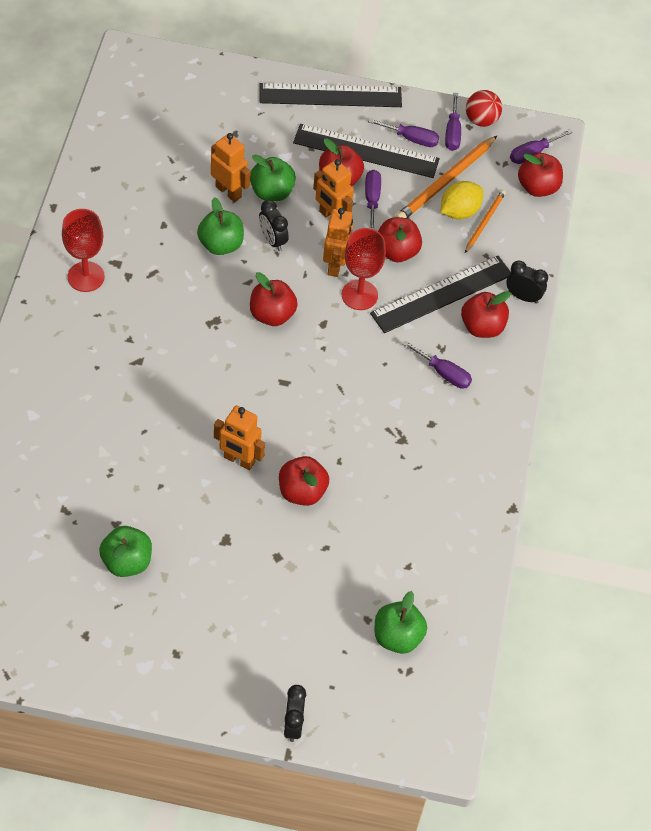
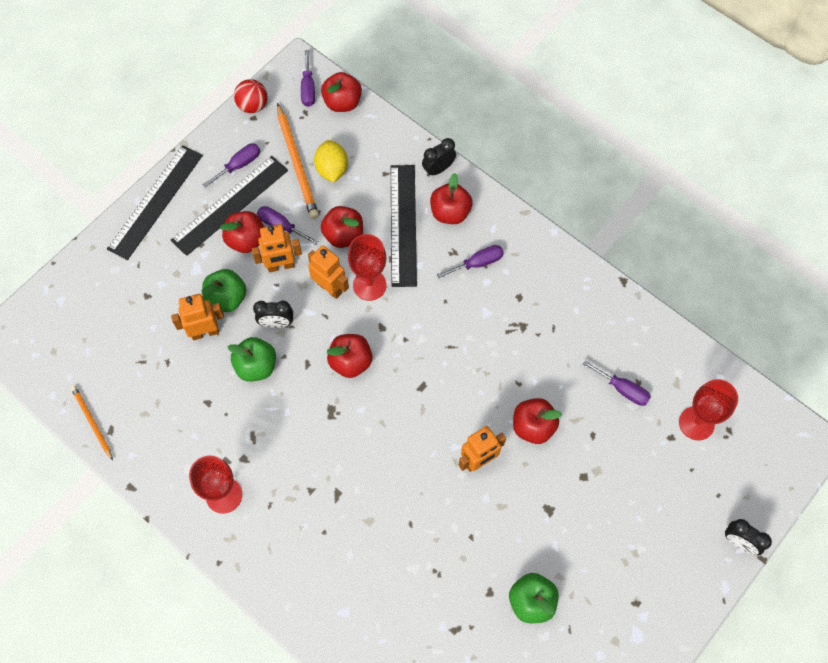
camera: 55 degrees left, 10 degrees up
(397, 637) = (696, 423): green apple -> red goblet
(452, 132) = (252, 132): purple screwdriver -> purple screwdriver (622, 389)
(484, 222) = (352, 157): orange pencil -> orange pencil (92, 422)

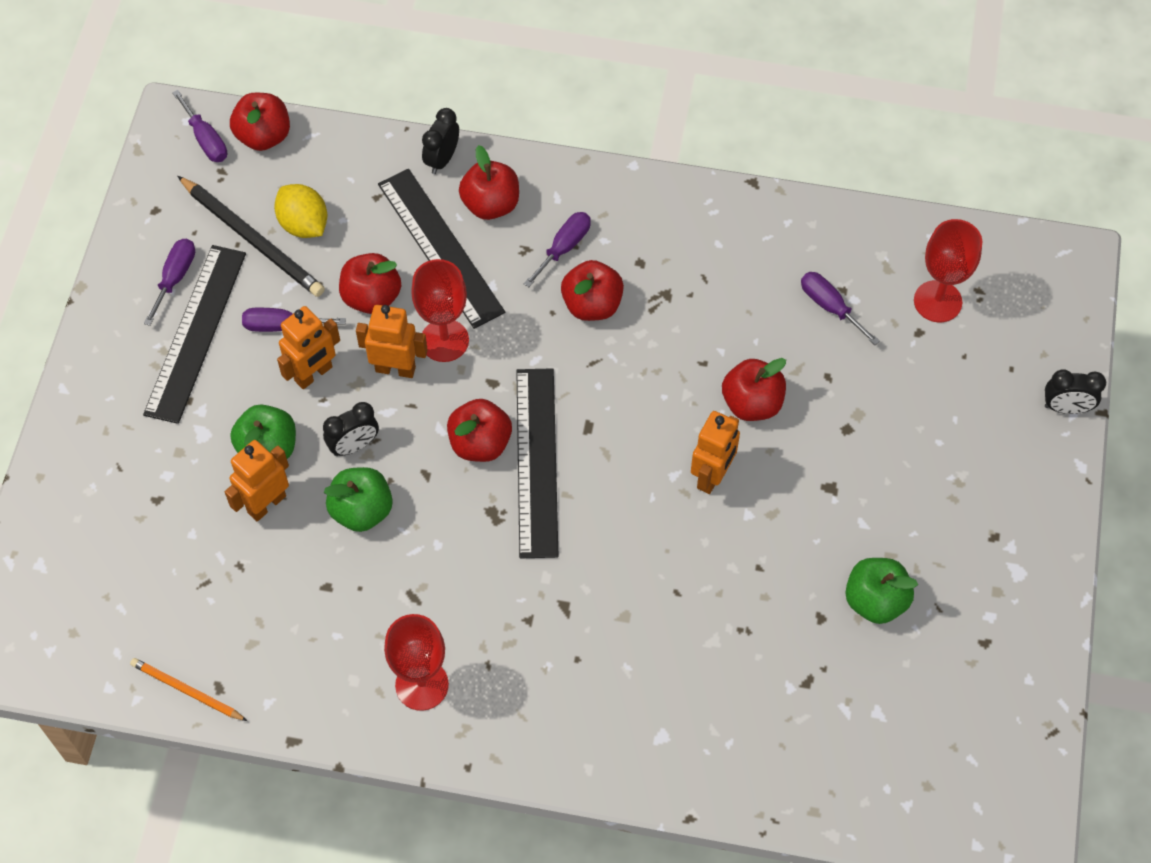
camera: 30 degrees left, 5 degrees down
(156, 201) = (90, 377): black ruler -> black ruler (537, 461)
(246, 240) = (247, 365): red apple -> red apple (592, 305)
(253, 106) = (144, 195): red ball -> none
(297, 164) = (253, 239): orange pencil -> black pencil
(622, 389) = (830, 307): purple screwdriver -> purple screwdriver turned 135 degrees counterclockwise

